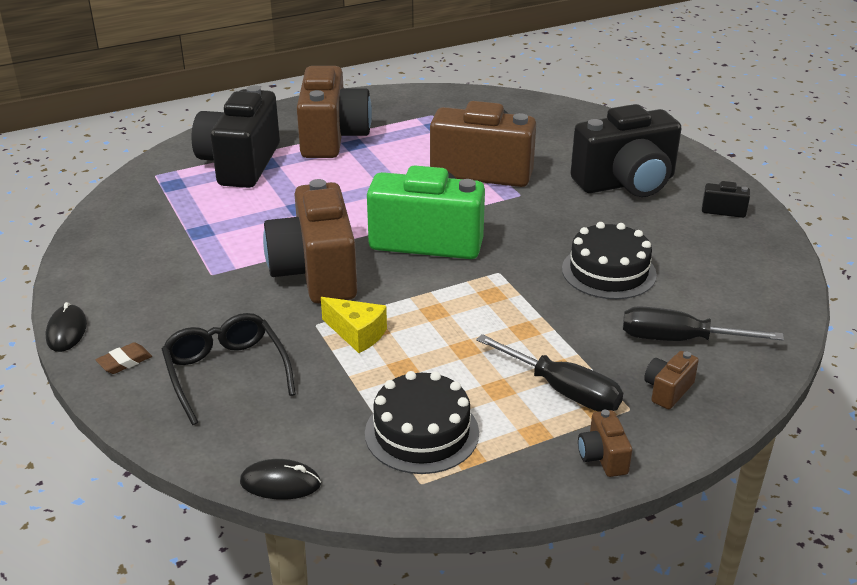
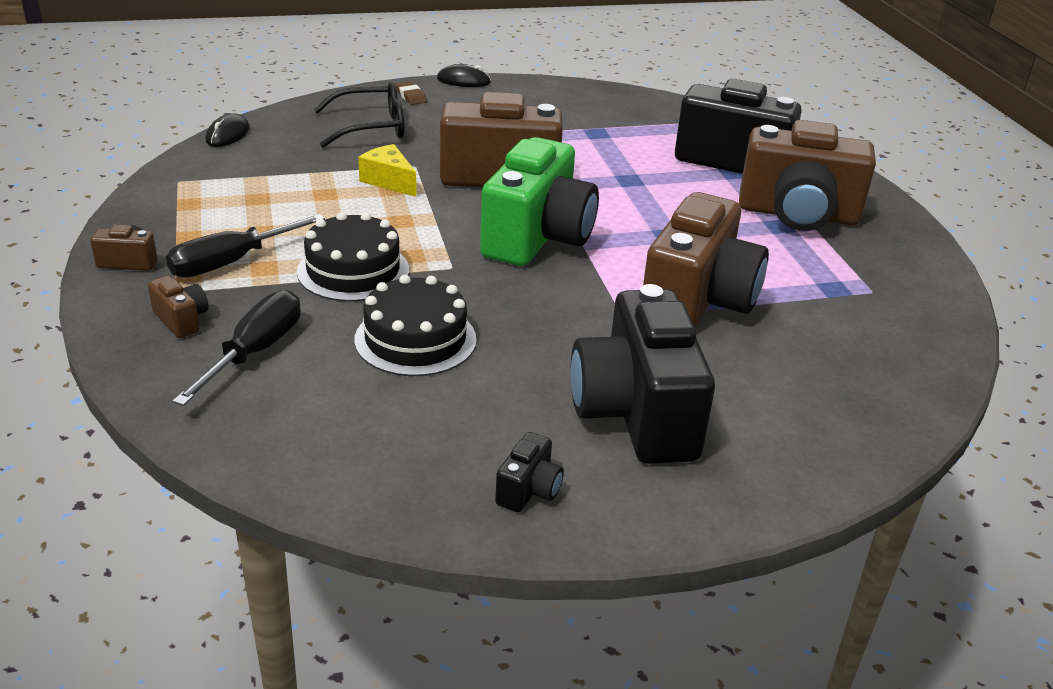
camera: 100 degrees right, 0 degrees up
(357, 334) = (389, 181): yellow cheese -> yellow cheese turned 90 degrees clockwise
(421, 432) = (234, 189): black cake -> black cake (353, 270)

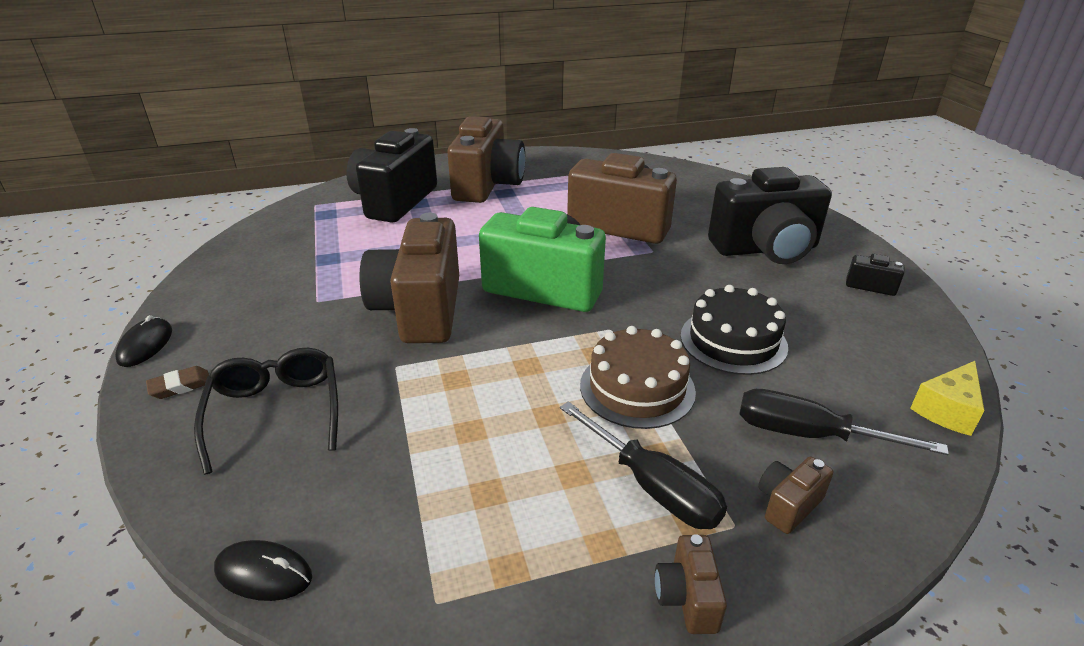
camera: 90 degrees left, 0 degrees up
(353, 270) = (637, 388): black cake -> brown cake
(389, 181) = (435, 382): yellow cheese -> yellow cheese (947, 410)

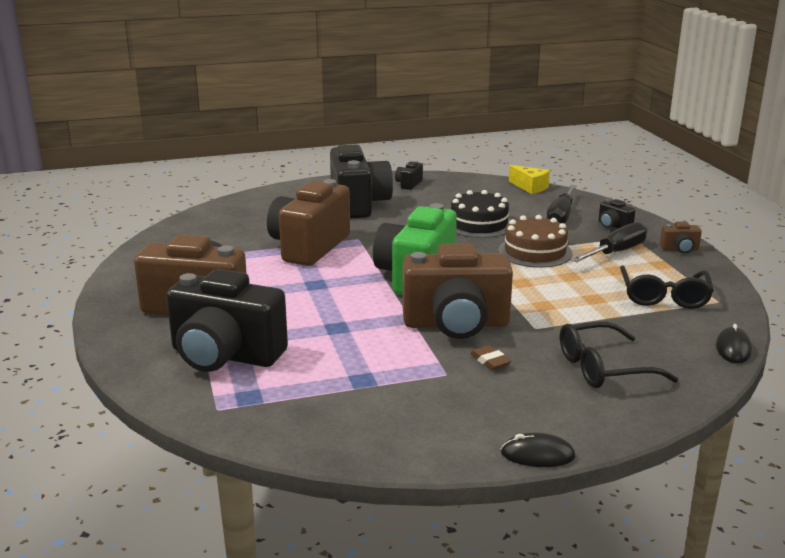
camera: 90 degrees left, 10 degrees down
(180, 386) = (589, 418): brown eraser -> brown eraser (490, 361)
(468, 520) = (664, 296): none -> black glasses
(787, 504) = (613, 226): brown camera -> black camera

